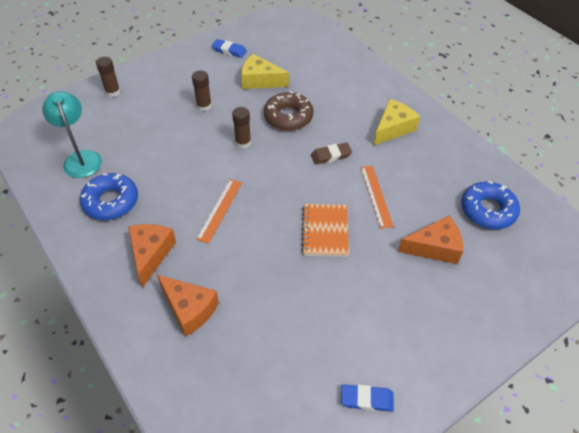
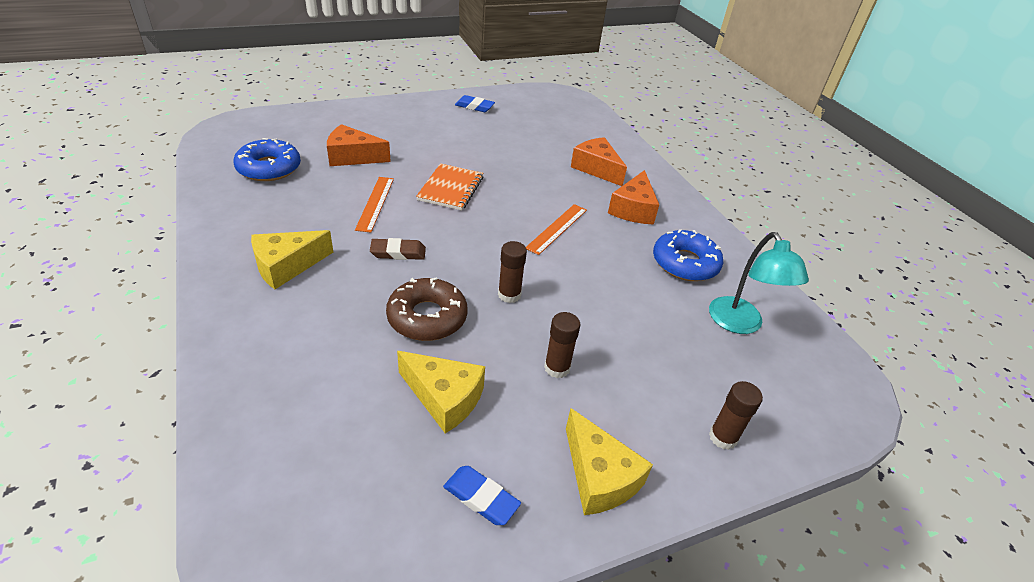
camera: 170 degrees left, 10 degrees down
(178, 66) = (599, 476): none -> yellow cheese

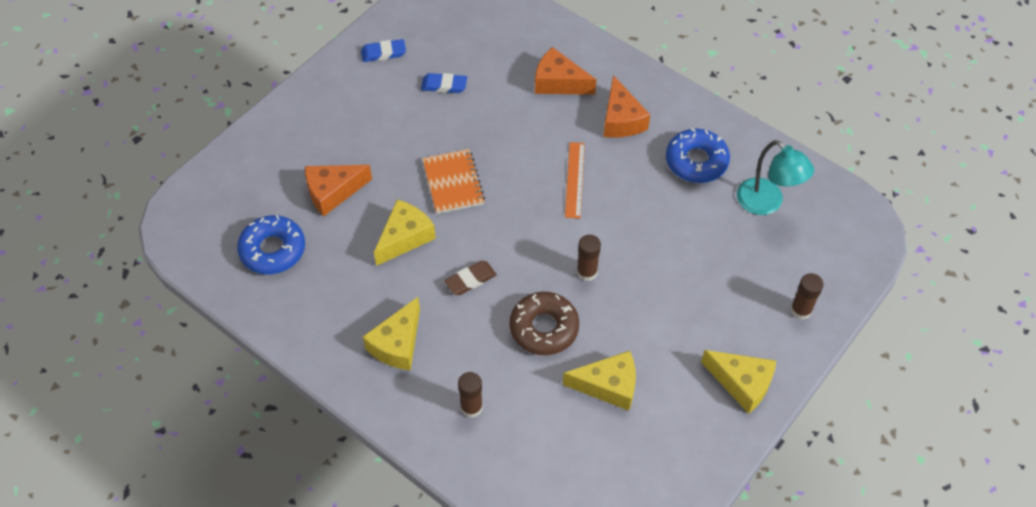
camera: 25 degrees left, 15 degrees up
(375, 203) = (405, 237): orange ruler -> yellow cheese
(481, 498) = (682, 438): blue eraser -> blue eraser (444, 85)
(557, 368) = (665, 318): brown glue stick -> brown glue stick (471, 407)

